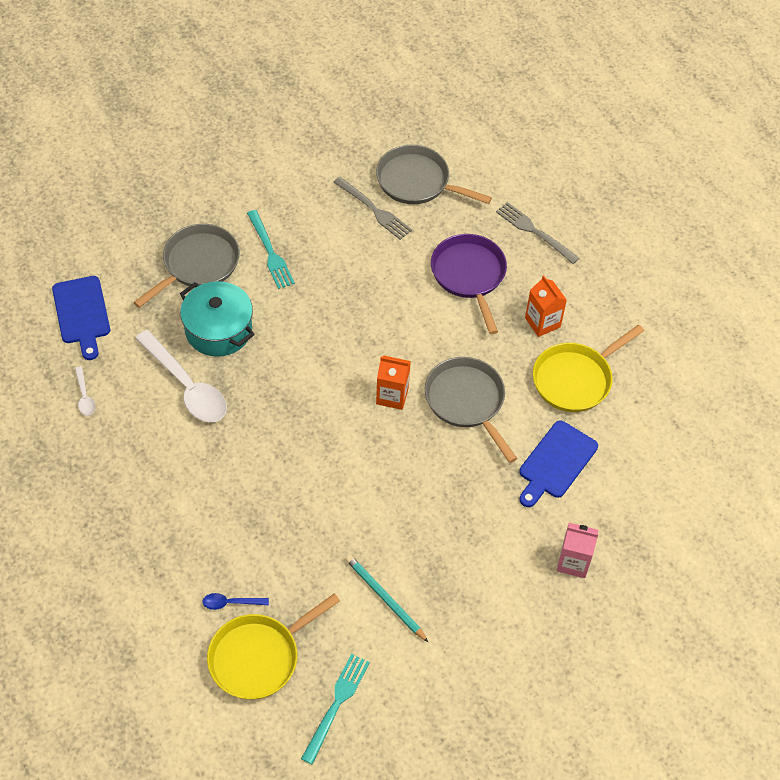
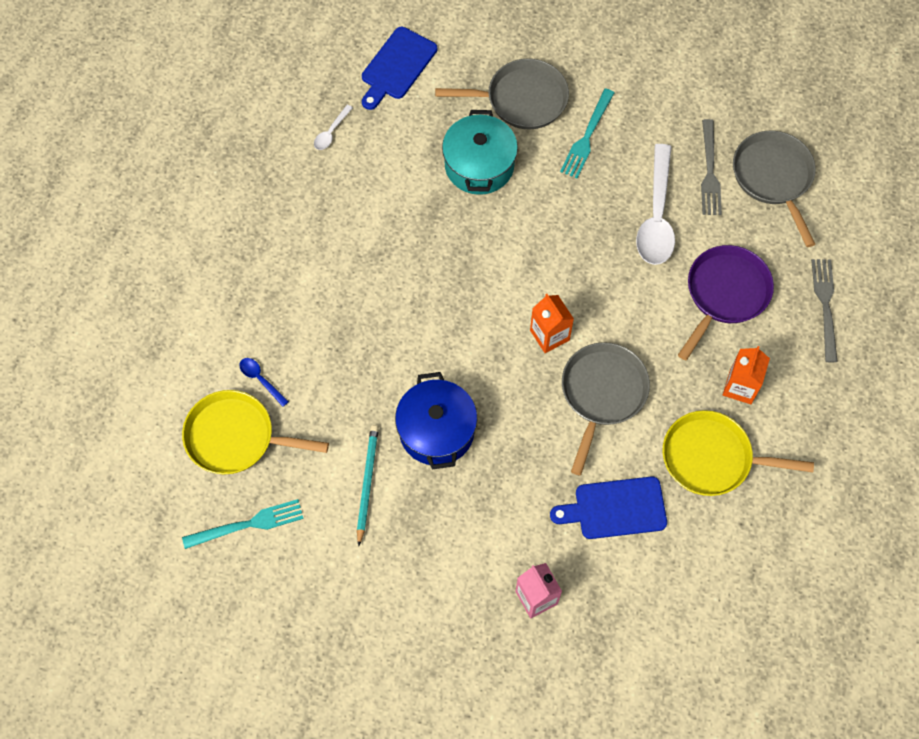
camera: 50 degrees right, 10 degrees up
(187, 386) = (408, 189): white spoon -> white spoon (656, 216)
(390, 522) = (436, 431): none -> blue pot

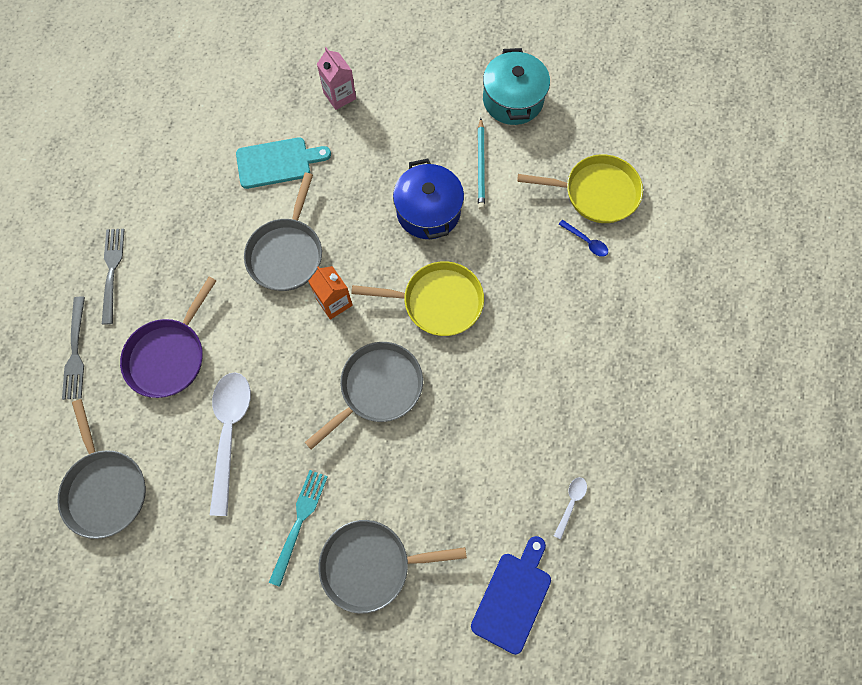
camera: 175 degrees right, 5 degrees up
(248, 524) = (570, 128): turquoise fork -> none
(479, 165) = (411, 476): turquoise pot -> turquoise pot (513, 100)
(507, 245) = (377, 388): none -> grey pan
(615, 508) = (278, 162): blue cutting board -> turquoise cutting board
(709, 172) = (171, 490): grey fork -> grey fork (112, 271)
(712, 458) = (195, 207): yellow pan -> yellow pan (437, 302)
(740, 387) = (164, 269): orange carton -> none

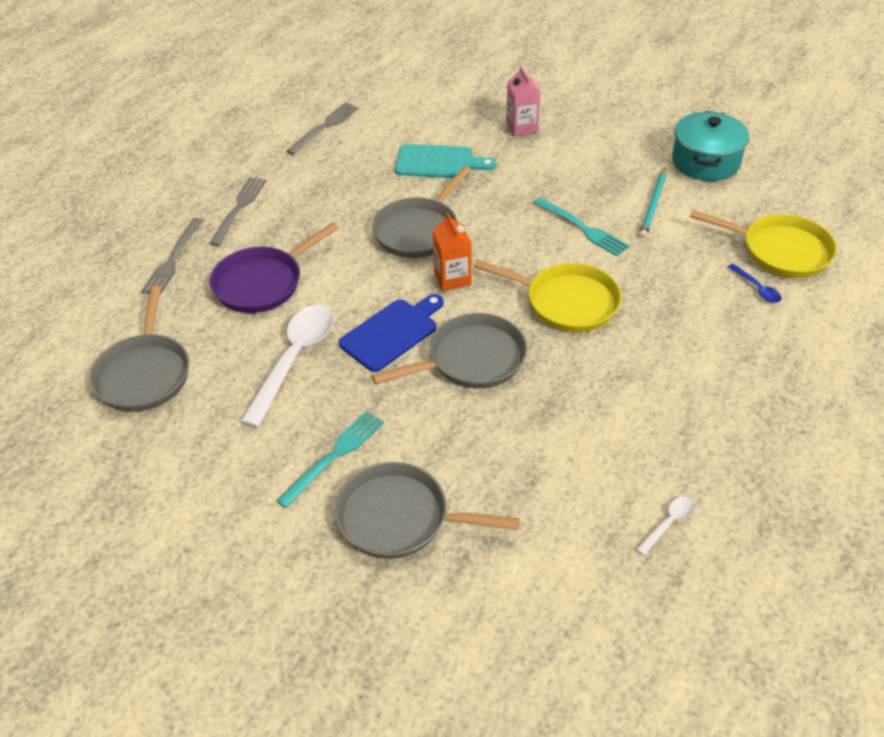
camera: 20 degrees right, 25 degrees down
(154, 143) = (325, 127): none -> grey fork
(428, 211) = (583, 228): blue pot -> turquoise fork
(513, 597) = (563, 600): blue cutting board -> blue cutting board (392, 332)

